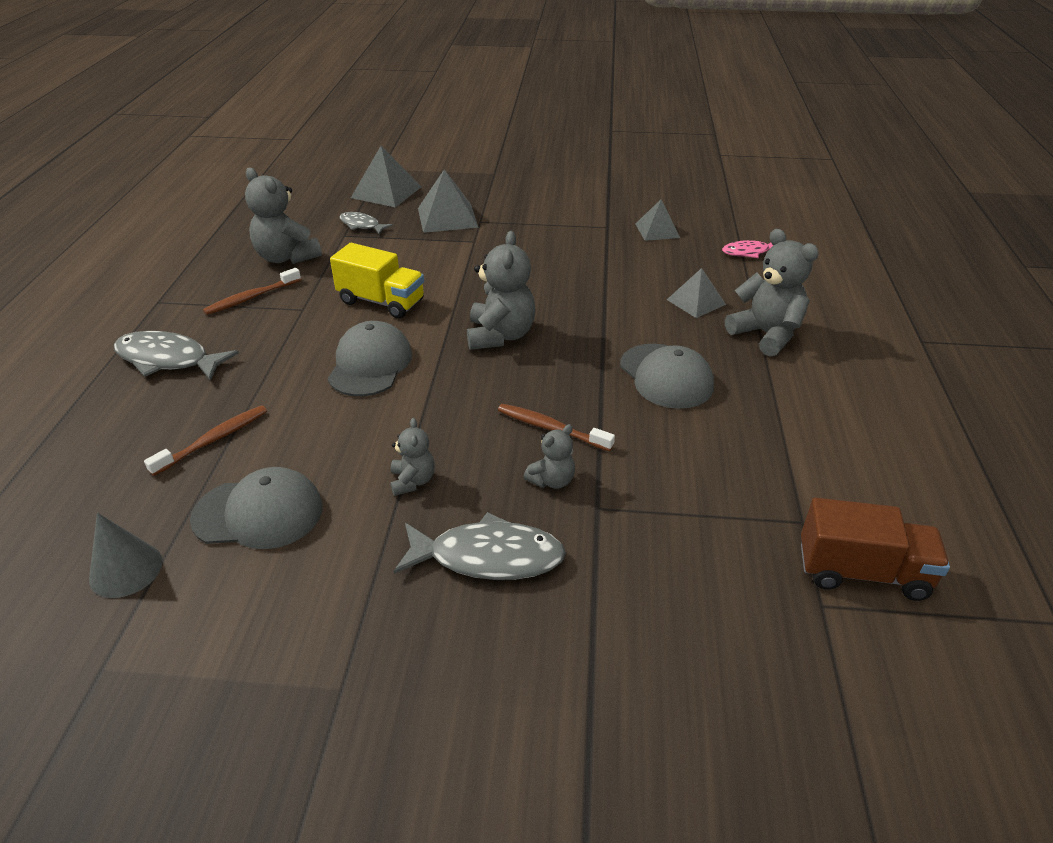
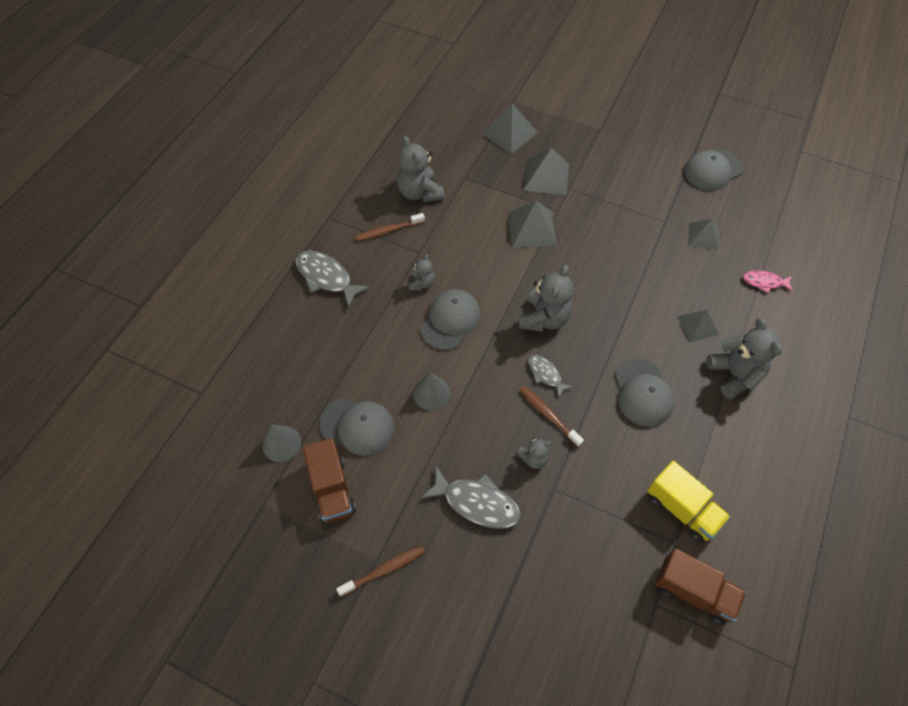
camera: 20 degrees right, 20 degrees up
(213, 440) = (342, 359): brown toothbrush -> brown toothbrush (384, 570)
(233, 607) = (332, 489): none -> brown truck
(361, 225) = (481, 169): grey fish -> grey fish (546, 374)
(368, 446) = (431, 393): none -> grey cone
(381, 302) = (473, 260): yellow truck -> yellow truck (682, 509)
(412, 481) = (450, 430): grey teddy bear -> grey teddy bear (422, 283)
(448, 261) = (532, 228): none -> grey pyramid
(637, 182) = (712, 170): none -> grey cap

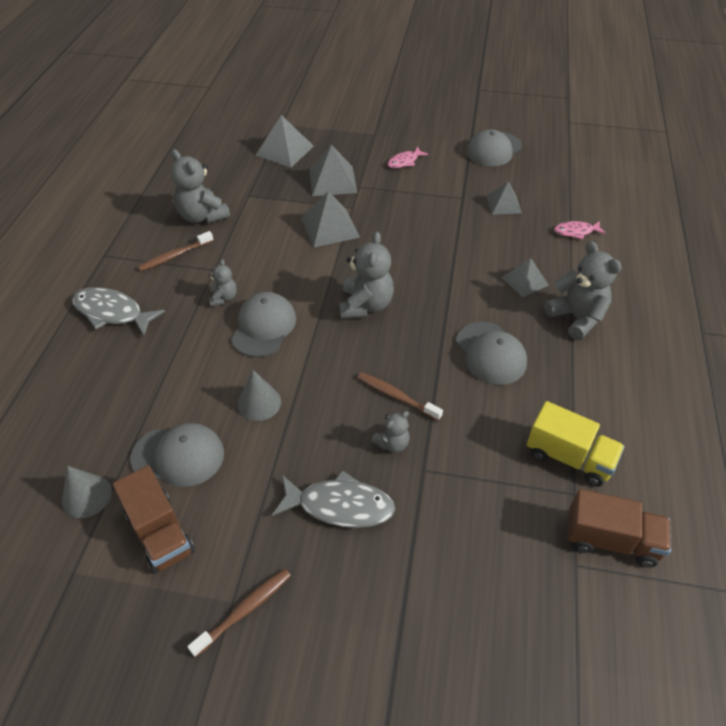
camera: 15 degrees left, 10 degrees down
(546, 374) = (382, 357): grey fish -> none
(620, 168) = (404, 162): none -> pink fish

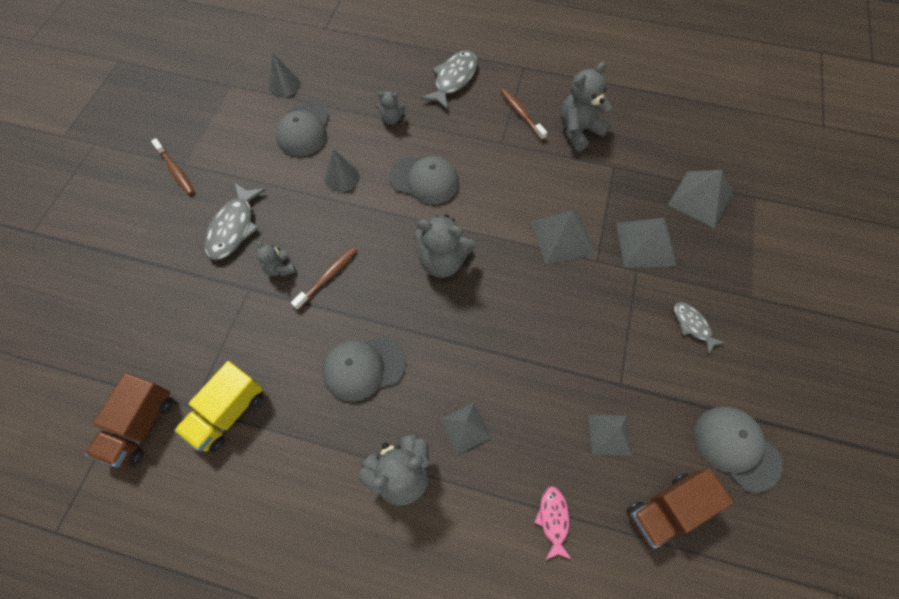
camera: 95 degrees right, 15 degrees up
(160, 532) = (245, 124): brown truck -> brown truck (666, 509)
(223, 298) = (463, 151): grey teddy bear -> grey teddy bear (391, 119)
(404, 162) = (692, 325): pink fish -> grey fish

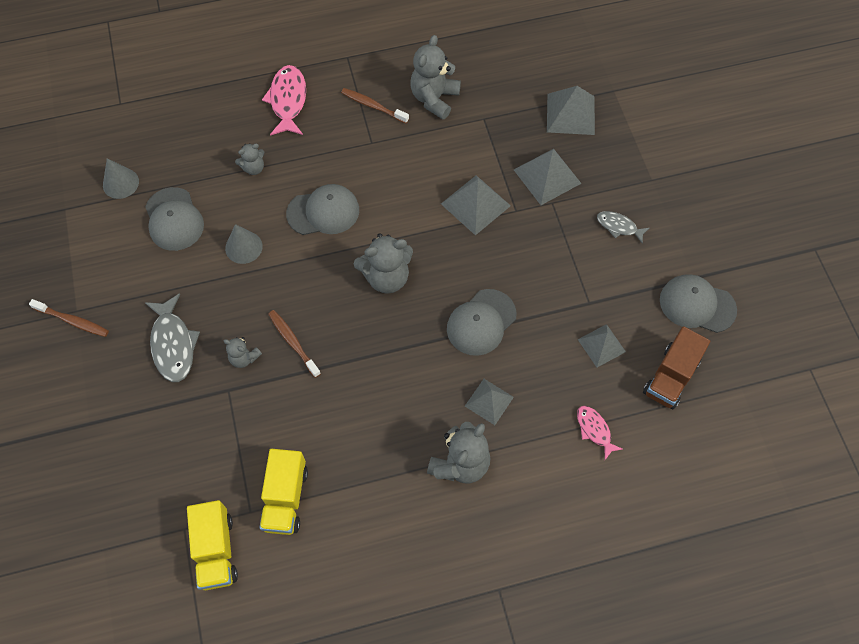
camera: 30 degrees left, 0 degrees up
(141, 426) = (216, 550): brown truck -> yellow truck
(327, 277) = (293, 342): brown toothbrush -> brown toothbrush turned 45 degrees counterclockwise
(363, 367) = (376, 400): grey cap -> grey cap (481, 322)
(453, 79) = (288, 100): grey fish -> pink fish

